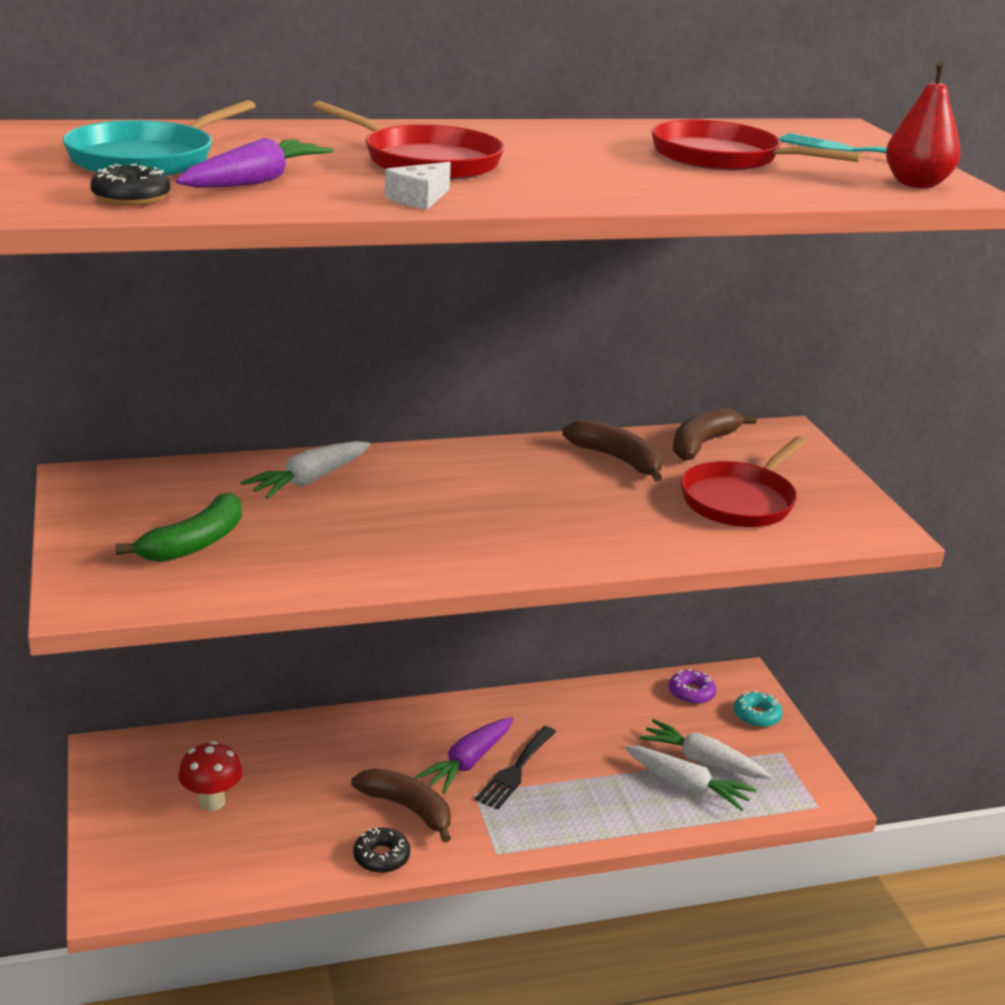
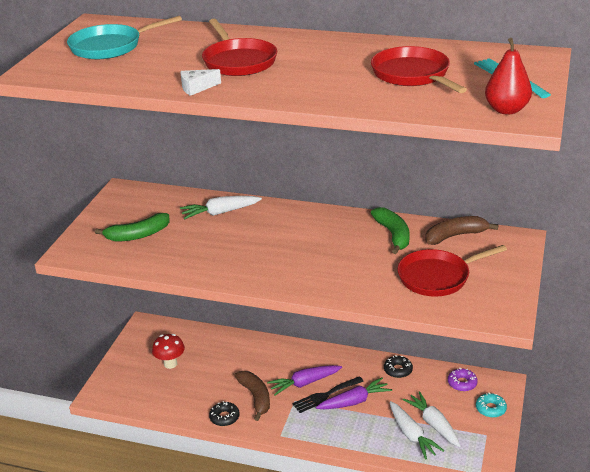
camera: 35 degrees right, 5 degrees up
(131, 197) = (70, 72): black donut -> black donut (398, 370)
(255, 181) = (137, 67): purple carrot -> purple carrot (354, 401)
(617, 459) = (393, 235): brown banana -> green banana

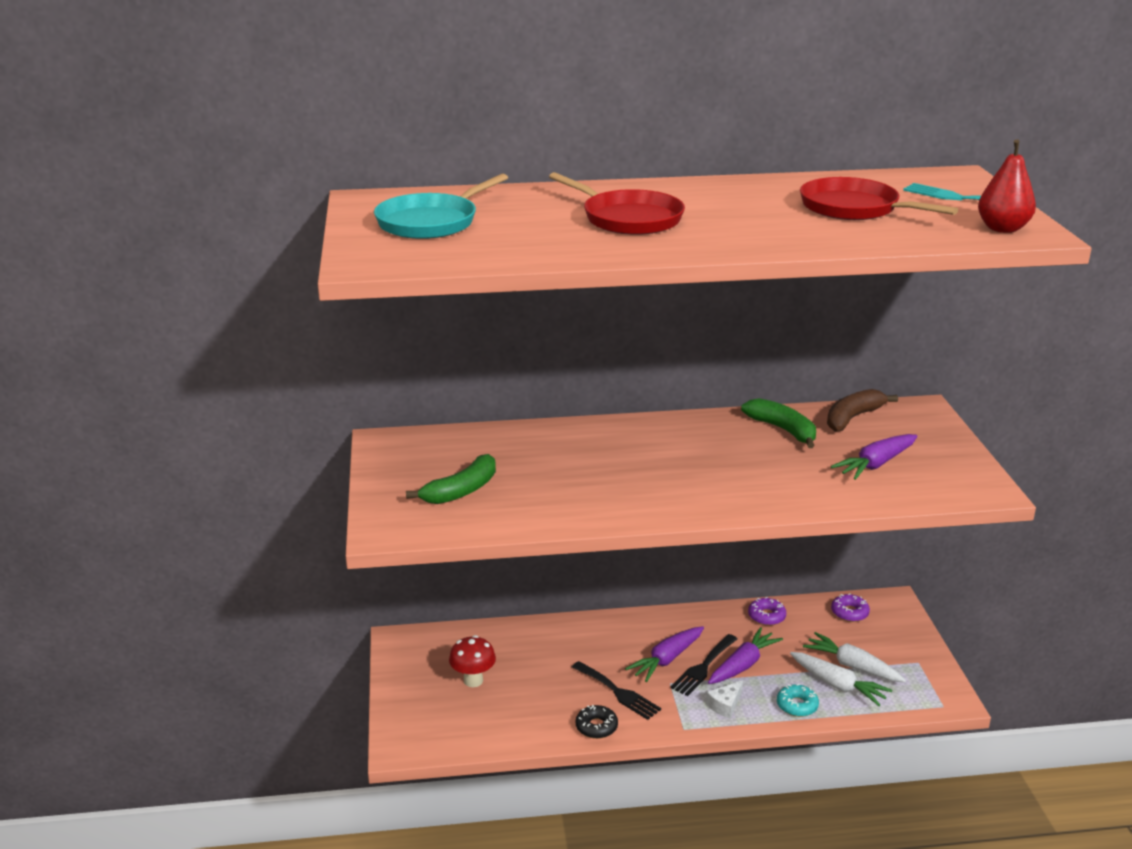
camera: 25 degrees left, 5 degrees down
(196, 88) = (618, 252): white cheese -> white cheese (725, 705)
(220, 212) = (546, 444): white carrot -> none
(255, 397) = (618, 692): brown banana -> black fork
(398, 370) = (766, 616): black donut -> purple donut
(437, 277) = (876, 464): red pan -> purple carrot
(490, 409) = (901, 632): turquoise donut -> turquoise donut (797, 705)

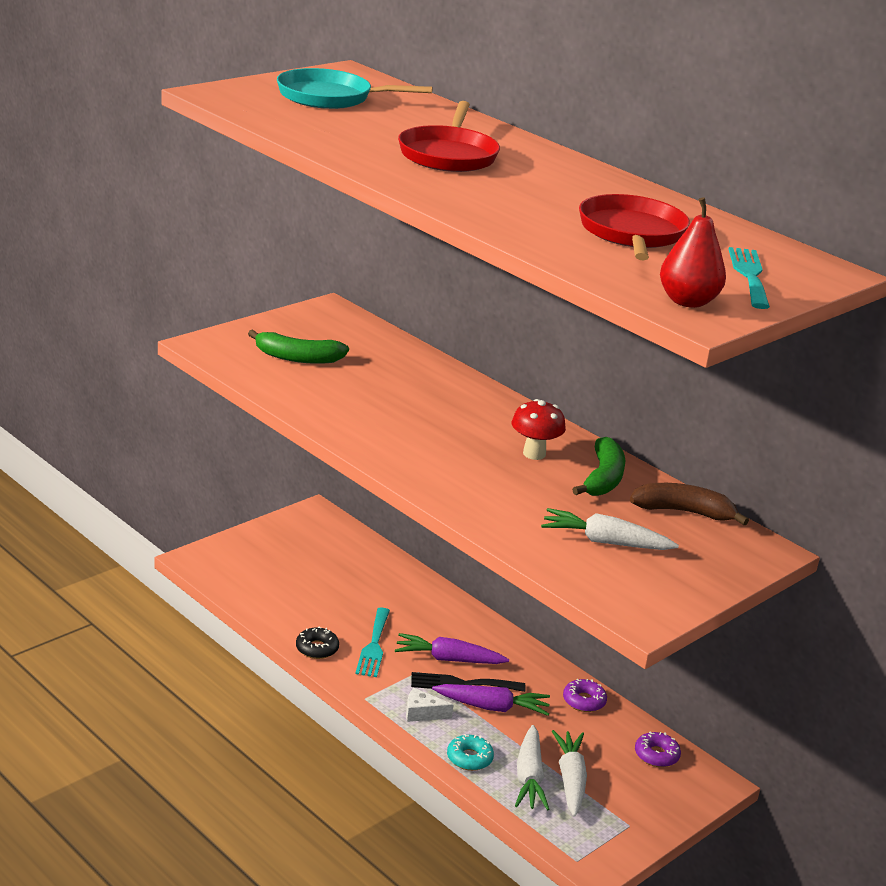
camera: 50 degrees right, 0 degrees up
(473, 680) = (307, 566): red mushroom -> red mushroom (534, 454)
(618, 692) = (374, 646): black fork -> turquoise fork
(876, 464) = (605, 542): purple carrot -> white carrot

